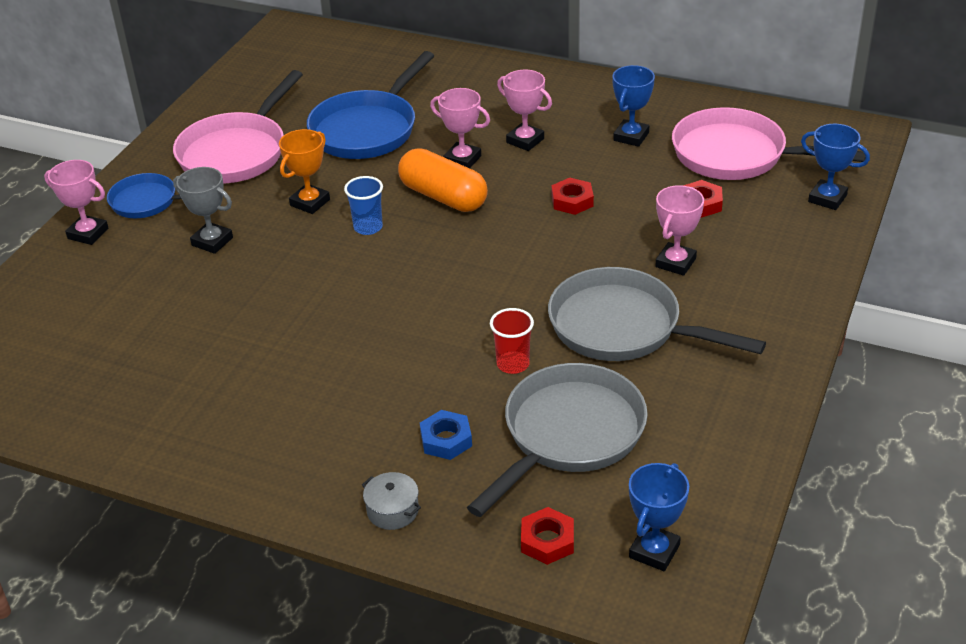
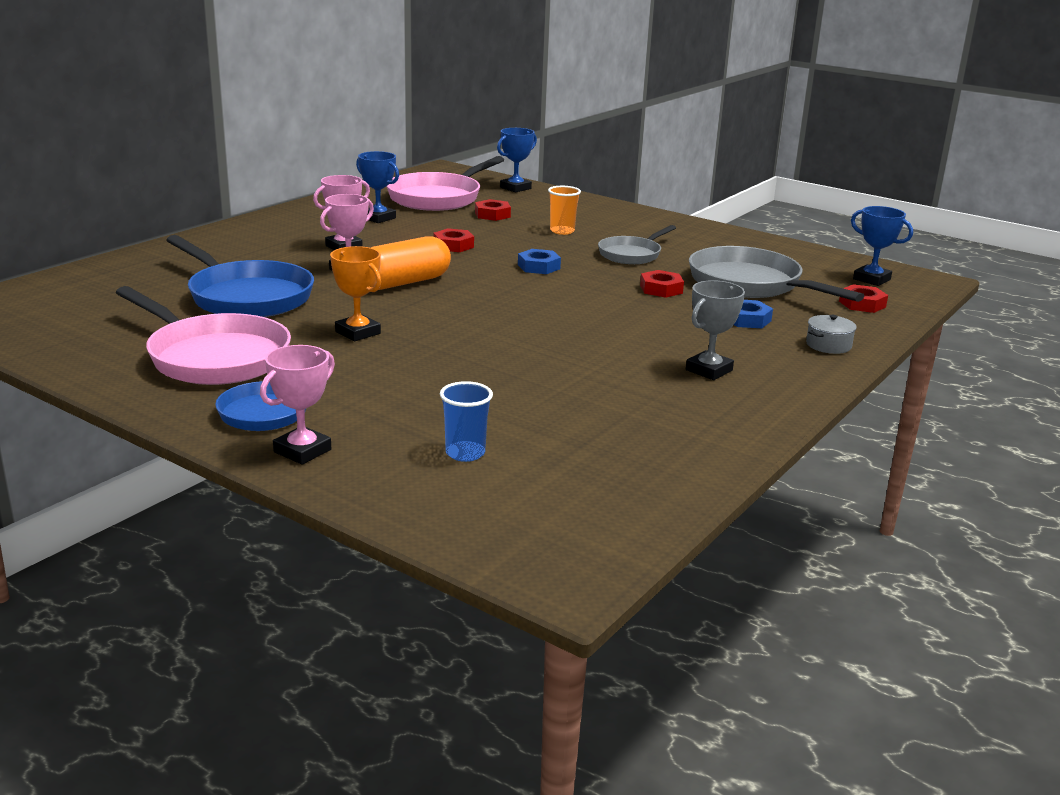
camera: 80 degrees left, 15 degrees down
(212, 241) = (387, 382): grey trophy -> grey trophy (709, 370)
(368, 227) = (426, 314): blue cup -> blue cup (465, 453)
(513, 364) = (661, 289): red cup -> red nut
(537, 267) = (538, 267): none -> blue nut
(623, 327) = (632, 254): grey pan -> grey pan, size x0.59
(675, 263) = (562, 231): pink trophy -> orange cup

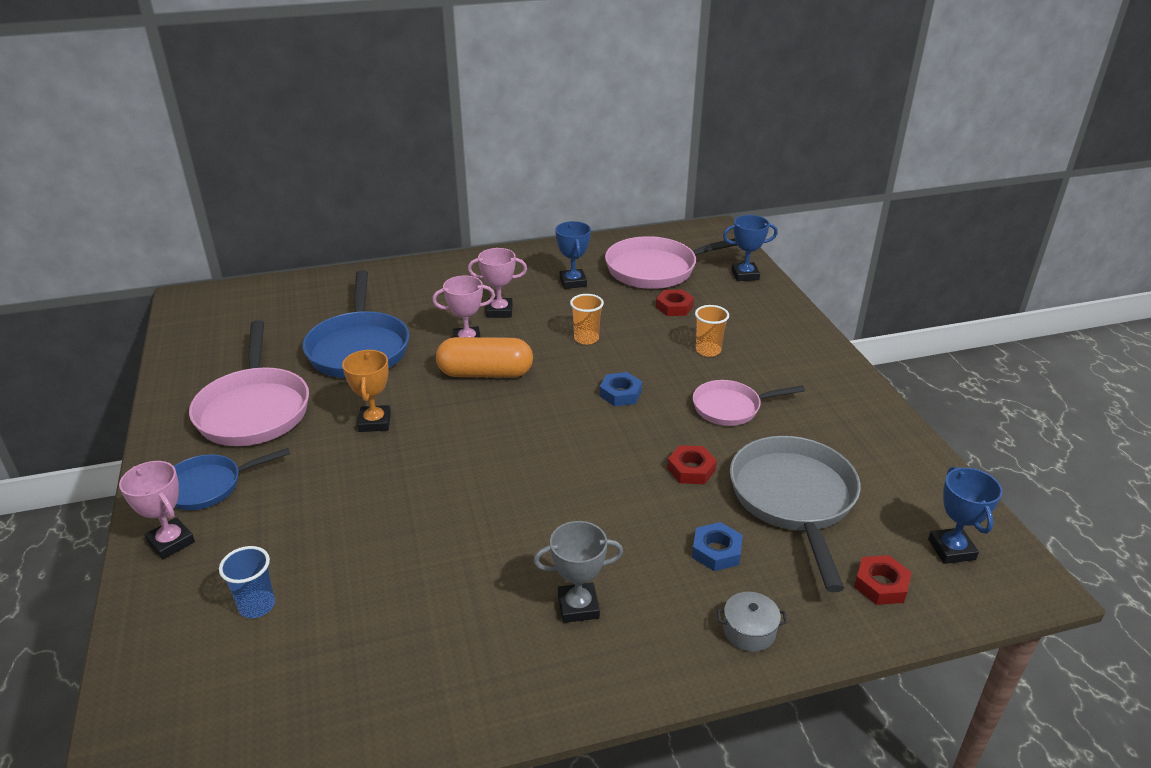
camera: 40 degrees right, 10 degrees up
(302, 451) = (171, 542): pink trophy -> pink trophy turned 60 degrees clockwise
(453, 245) = (586, 338): red nut -> orange cup
(632, 254) = (730, 407): grey pan -> pink pan

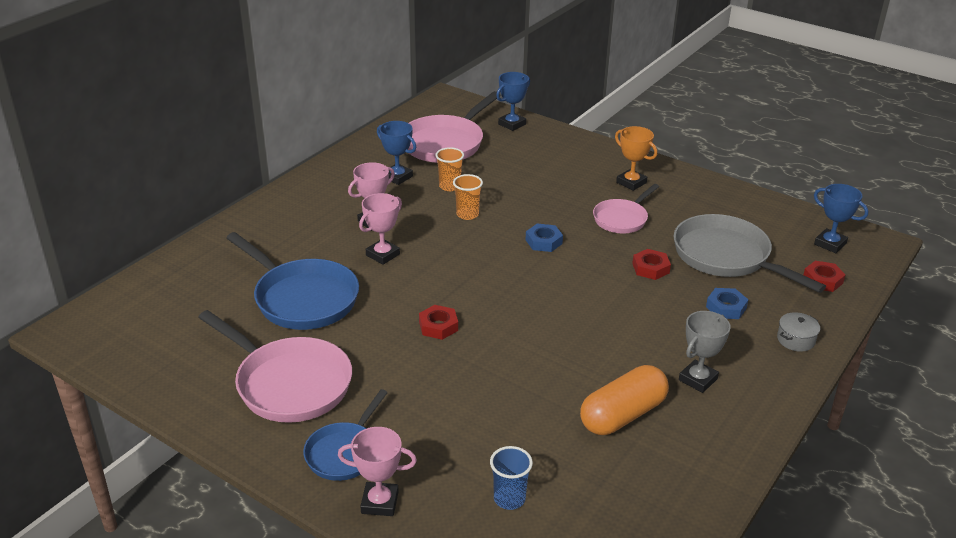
camera: 40 degrees left, 0 degrees up
(375, 422) = (402, 343): orange trophy -> orange trophy (631, 183)
(485, 373) = (431, 271): orange capsule -> orange capsule (622, 415)
(674, 307) = (496, 166): red nut -> red nut (438, 326)
(708, 350) = (559, 187): orange cup -> orange cup (449, 186)

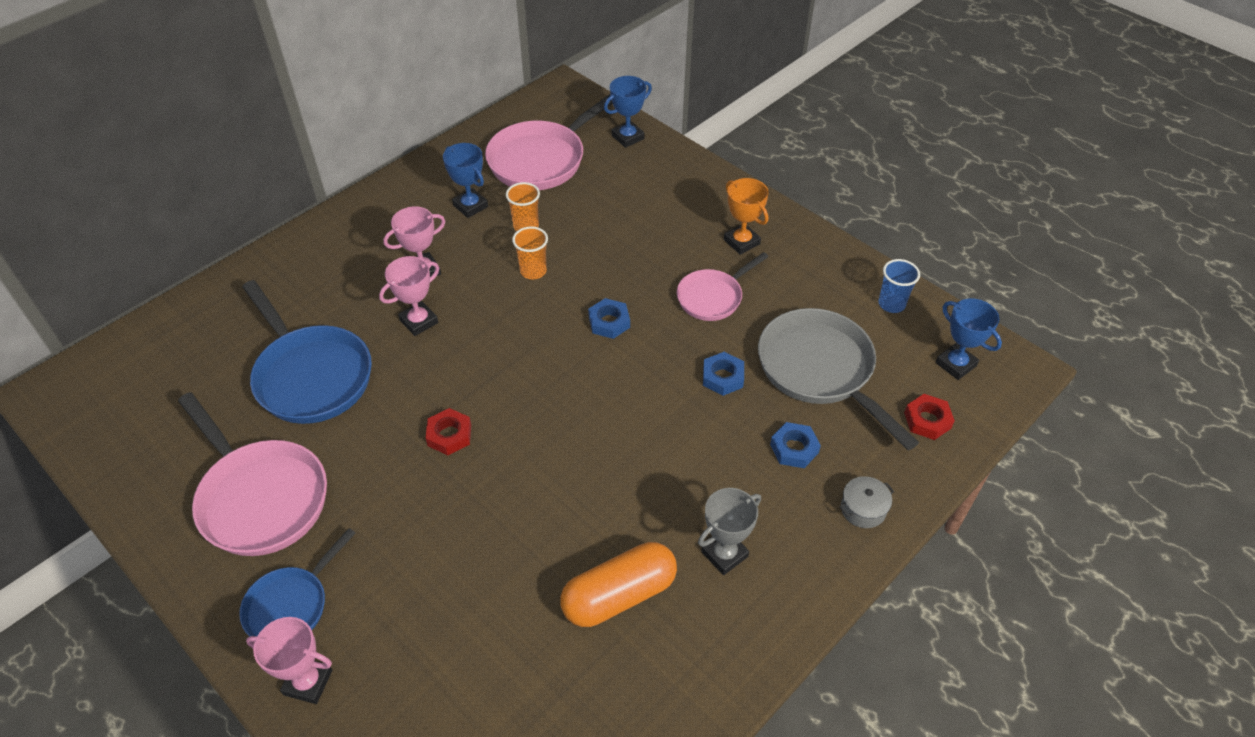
camera: 10 degrees right, 15 degrees up
(509, 499) = (451, 699): blue cup -> blue cup (891, 304)
(650, 268) = (722, 377): red nut -> blue nut

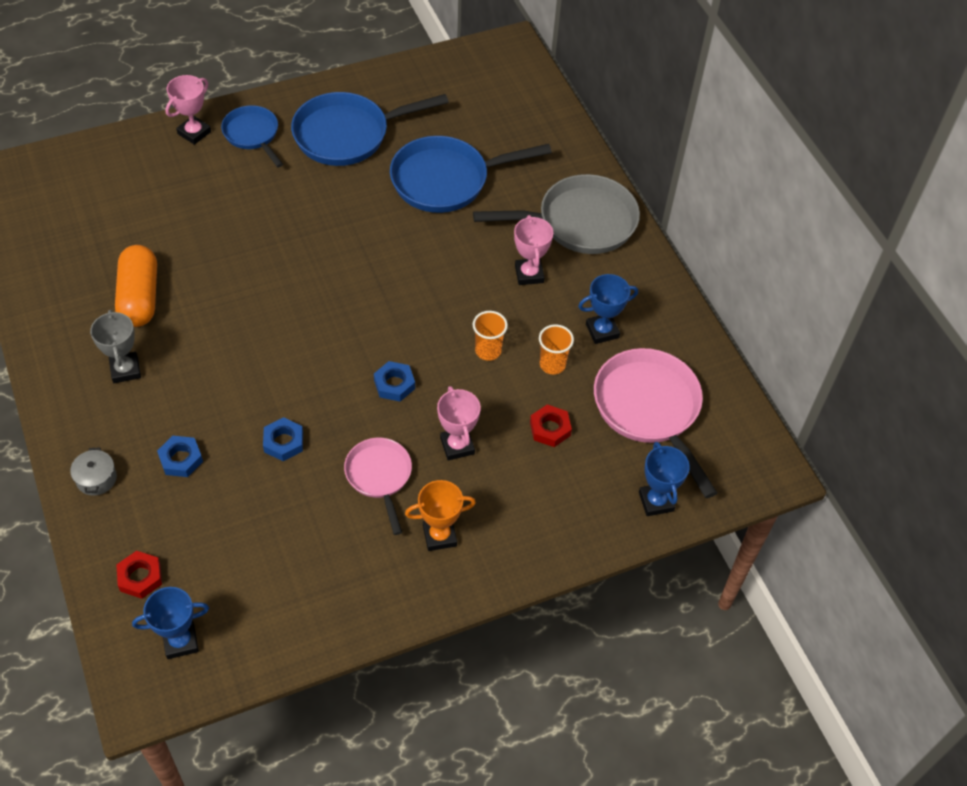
camera: 110 degrees right, 5 degrees up
(260, 498) = (347, 135): pink pan -> blue pan
(419, 321) = (469, 256): pink trophy -> pink trophy (457, 446)
(449, 435) = (338, 244): red nut -> red nut (550, 429)
(820, 370) = (245, 521): grey pan -> grey pan (580, 222)
(891, 304) = (283, 629): blue cup -> none

